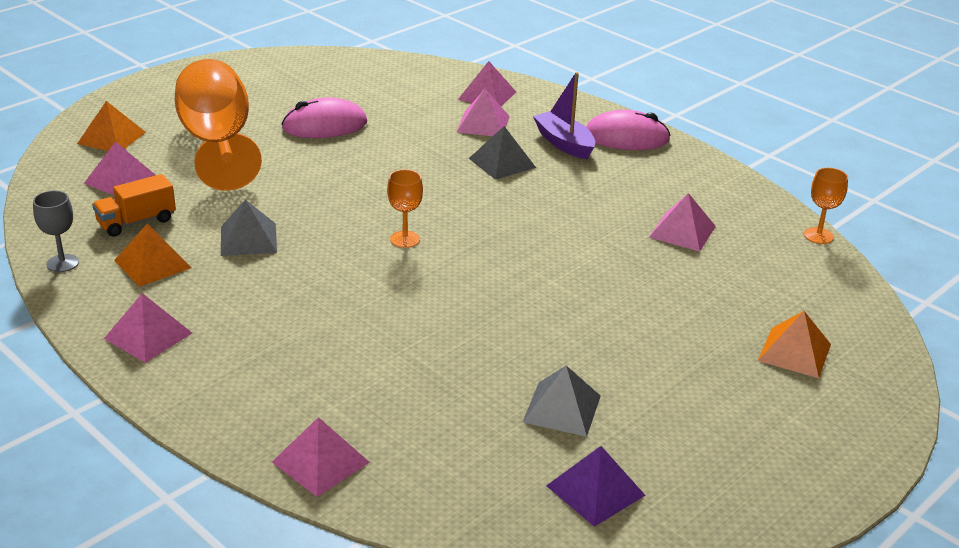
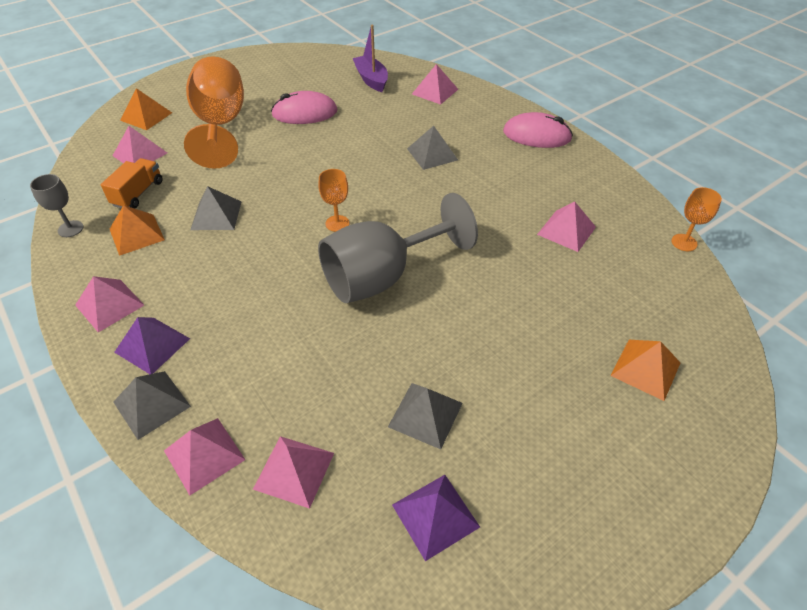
camera: 10 degrees right, 15 degrees up
(136, 222) = (138, 193): orange truck -> orange truck turned 135 degrees clockwise
(218, 370) = (152, 345): none -> purple pyramid
(240, 423) = (151, 404): none -> grey pyramid
(476, 288) = (383, 276): none -> grey goblet
(483, 124) = (426, 117): pink pyramid -> pink pyramid (294, 471)
(564, 143) = (485, 138): purple boat -> purple boat (371, 79)

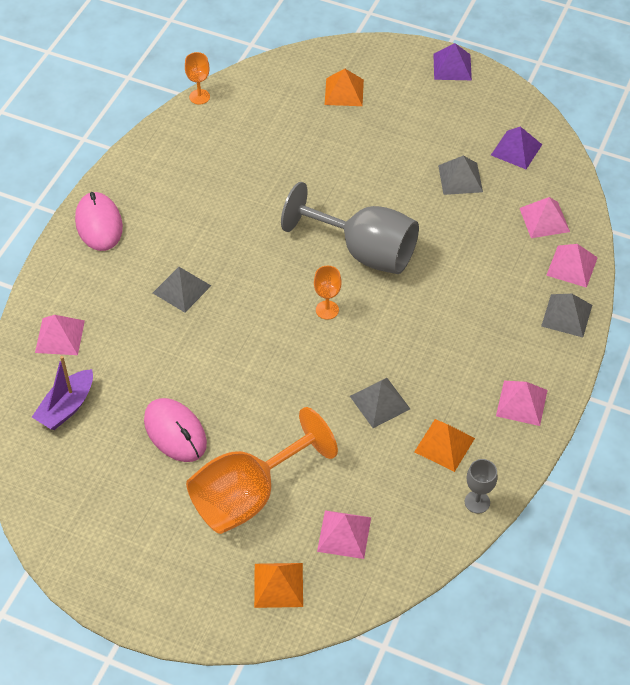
camera: 120 degrees left, 5 degrees up
(138, 193) = (398, 486): orange truck -> none
(152, 345) = (529, 348): purple pyramid -> purple pyramid (452, 67)
(566, 230) = (231, 164): pink pyramid -> none

